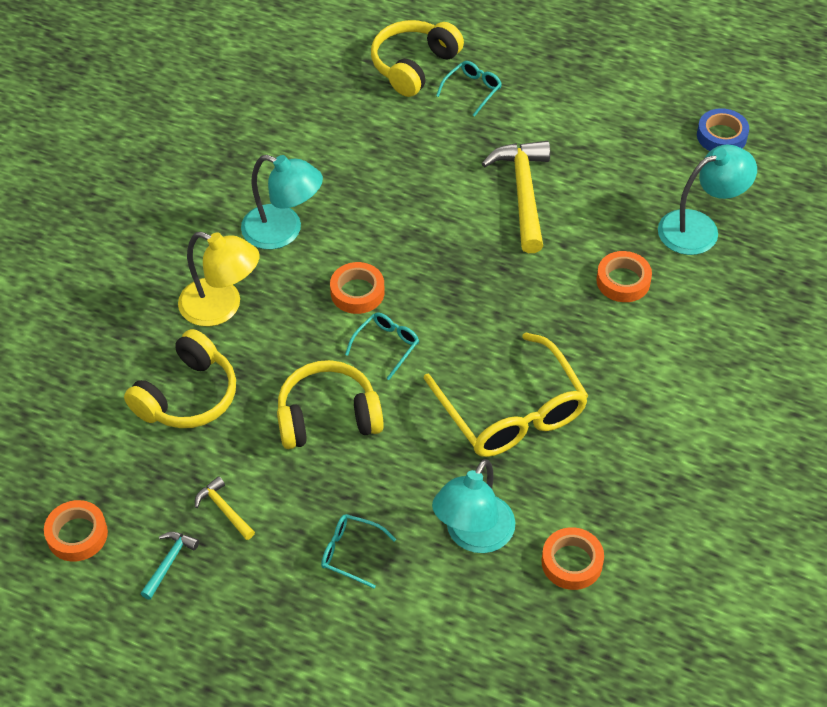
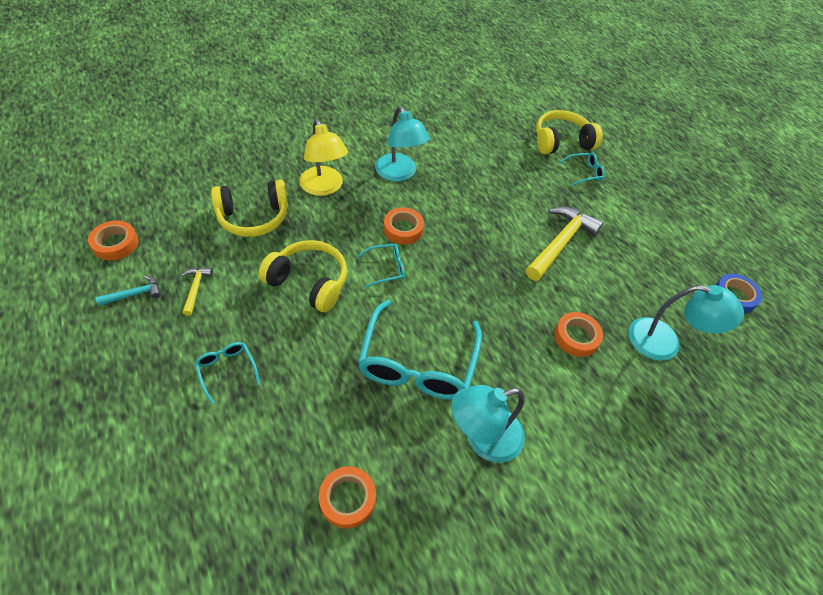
camera: 35 degrees right, 0 degrees up
(473, 536) = (307, 423): turquoise lamp -> turquoise lamp (483, 438)
(512, 413) = (417, 364): yellow glasses -> turquoise glasses

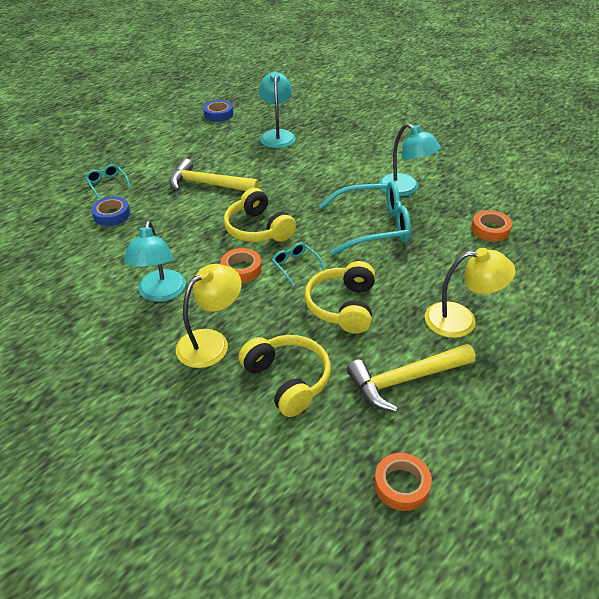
camera: 105 degrees left, 10 degrees down
(134, 294) = (446, 424): turquoise hammer -> none
(196, 288) = (405, 380): yellow hammer -> yellow hammer, size x2.09
(227, 370) = (461, 320): turquoise glasses -> yellow lamp
(399, 174) = (161, 293): turquoise lamp -> turquoise lamp turned 135 degrees clockwise
(528, 167) = (112, 215): none -> blue tape
(561, 142) = (62, 202): yellow headphones -> yellow headphones (258, 229)
(576, 337) = (298, 166): orange tape -> none

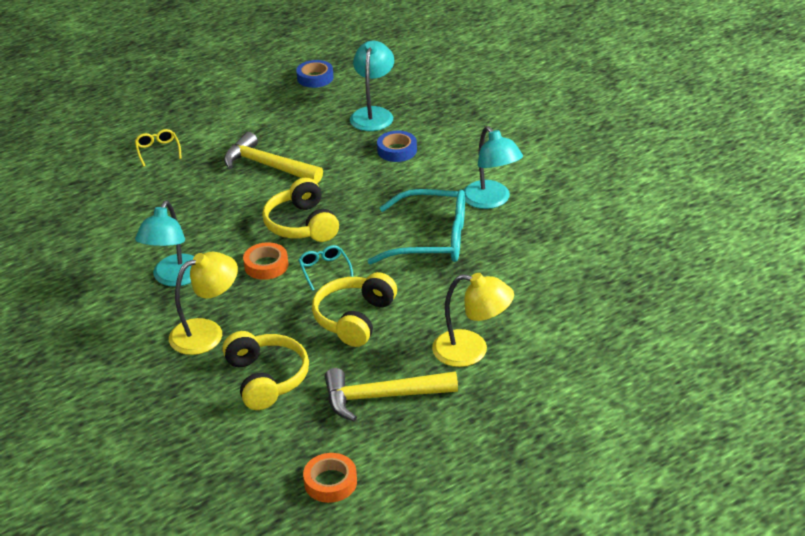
camera: 15 degrees right, 5 degrees down
(107, 183) = (158, 150): turquoise glasses -> yellow glasses
(112, 215) = (152, 187): blue tape -> blue tape (397, 150)
(490, 229) = (563, 261): orange tape -> none

